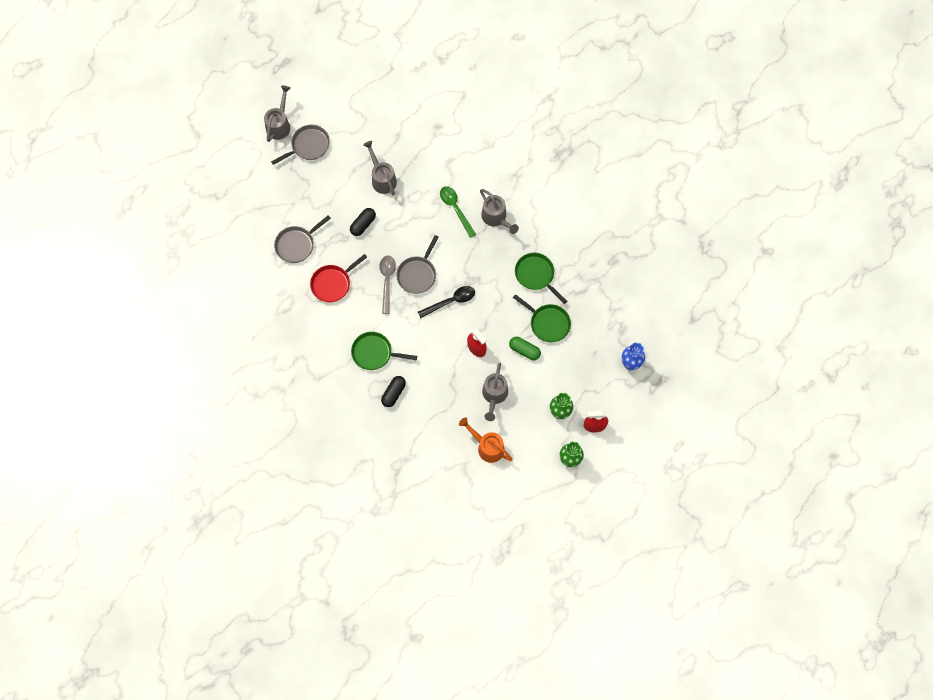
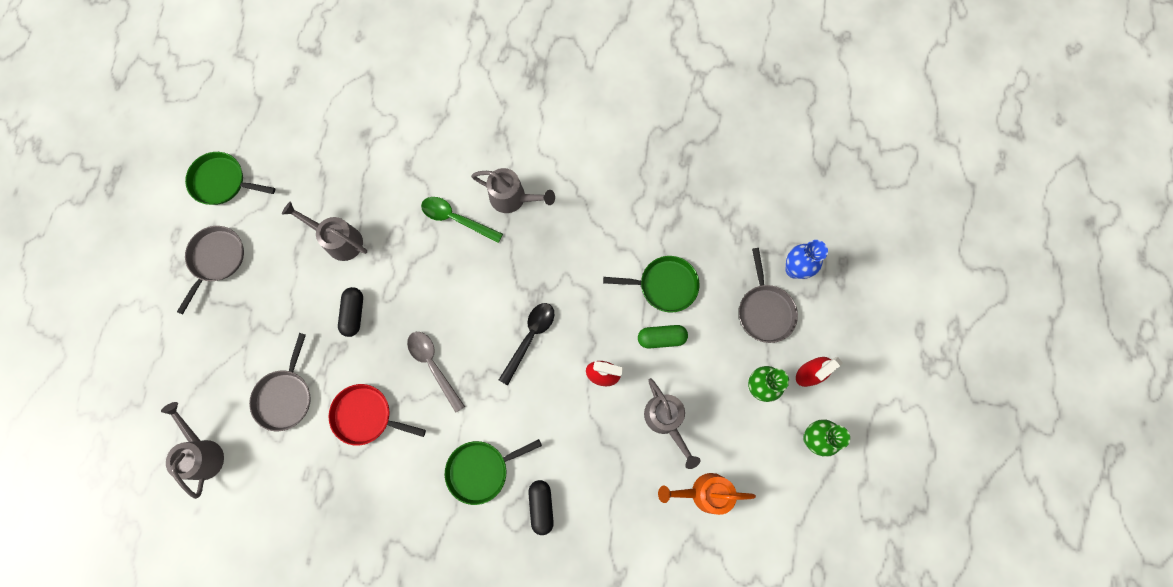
camera: 35 degrees left, 5 degrees up
(279, 124) = (160, 256): grey watering can -> grey watering can (203, 452)
(333, 283) = (366, 416): red pan -> red pan turned 90 degrees clockwise
(417, 274) = (465, 331): grey pan -> grey pan (765, 311)
(536, 275) = (609, 236): green pan -> green pan (222, 182)

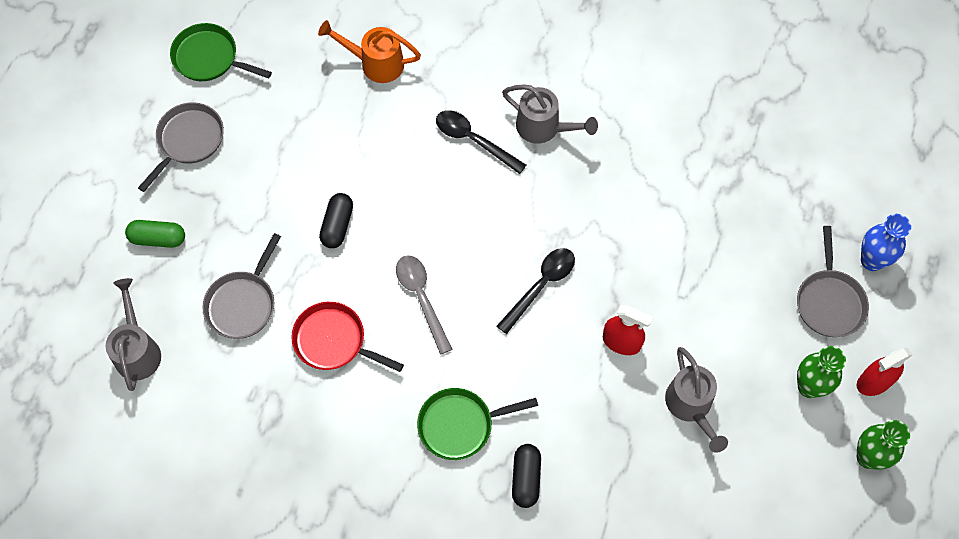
camera: 10 degrees right, 10 degrees down
(338, 240) = (333, 142): grey watering can -> none
(456, 219) = (474, 140): green spoon -> black spoon
(661, 338) = (699, 312): green capsule -> green capsule (158, 238)
(664, 285) = (711, 253): green pan -> none
(704, 492) = (726, 497): orange watering can -> orange watering can (375, 63)

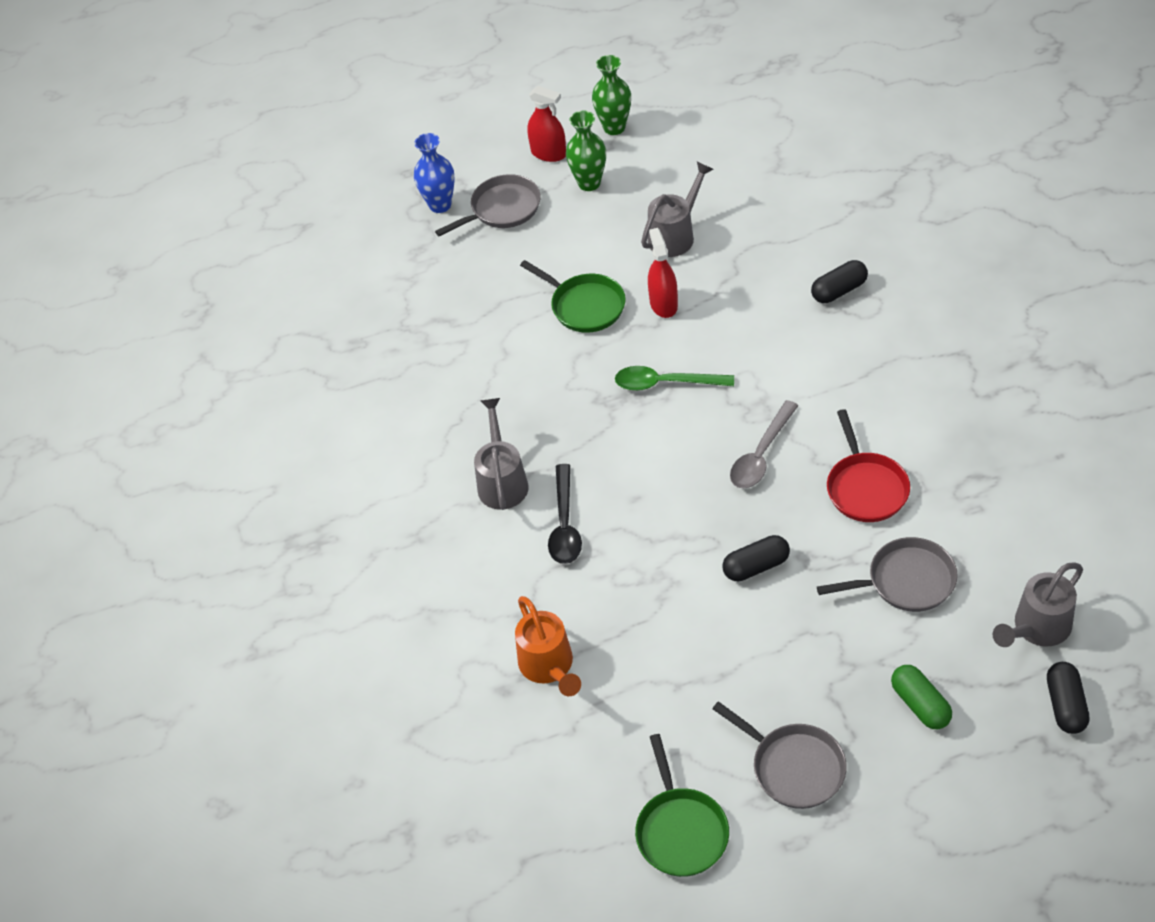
camera: 120 degrees left, 15 degrees down
(77, 318) = (1065, 705): none -> black capsule
(188, 141) = (793, 767): grey pan -> grey pan turned 135 degrees counterclockwise
(460, 425) = (842, 356): green pan -> green pan (584, 306)
(541, 286) = (666, 383): black spoon -> green spoon

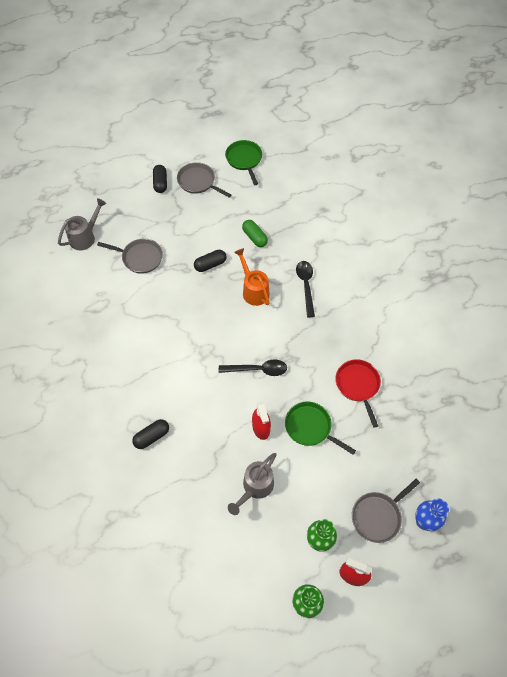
camera: 170 degrees right, 10 degrees up
(502, 481) = (342, 310): grey watering can -> none
(549, 667) = (305, 219): orange watering can -> orange watering can (253, 290)
(666, 383) = (257, 369): green spoon -> black spoon
(761, 454) = (205, 324): grey spoon -> none
(865, 488) = (152, 305): red pan -> red pan (358, 385)
(906, 581) = (140, 258): grey pan -> grey pan turned 150 degrees counterclockwise
(920, 704) = (142, 205): green capsule -> green capsule (254, 237)
(1065, 705) = (82, 206): black capsule -> black capsule (160, 183)

